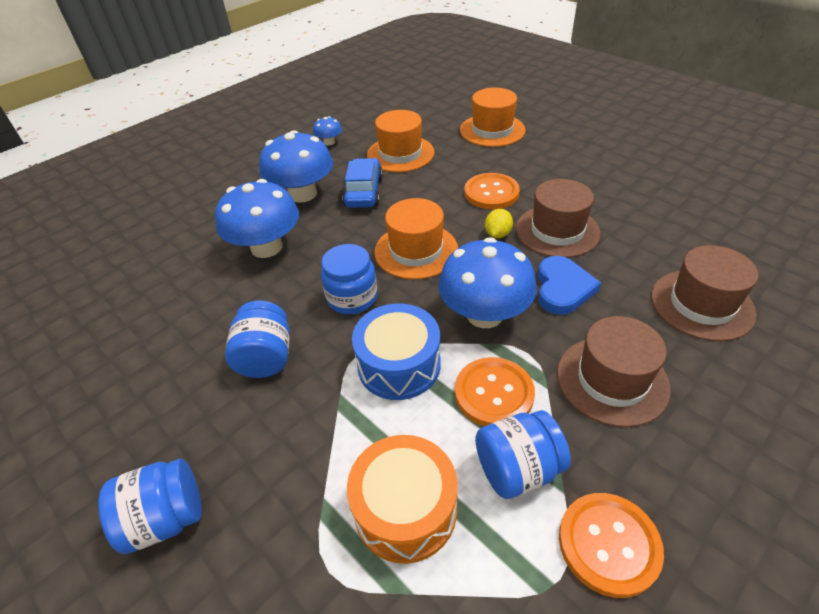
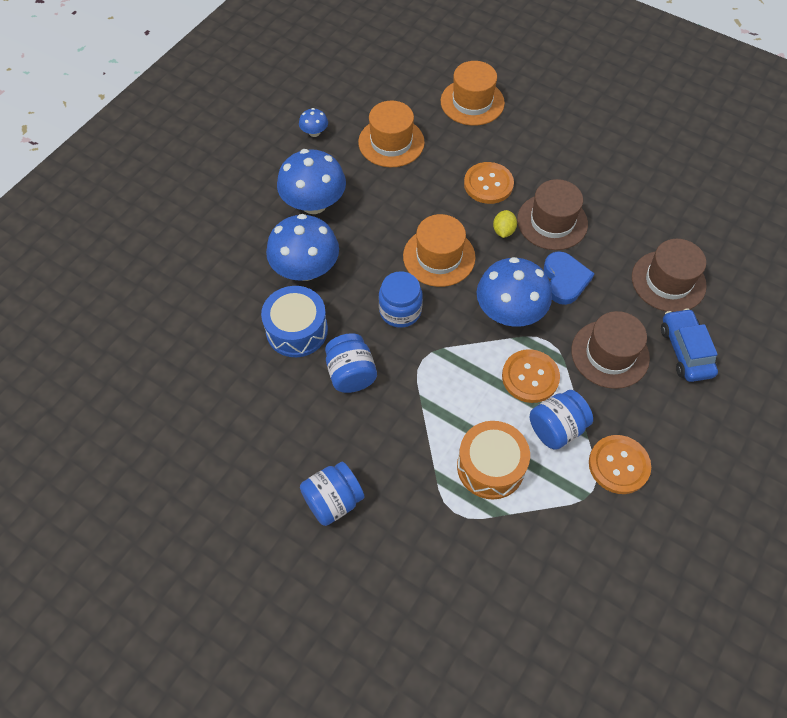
camera: 15 degrees left, 15 degrees up
(364, 192) = (371, 195): blue car -> blue car (685, 351)
(399, 365) = (456, 365): blue drum -> blue drum (297, 330)

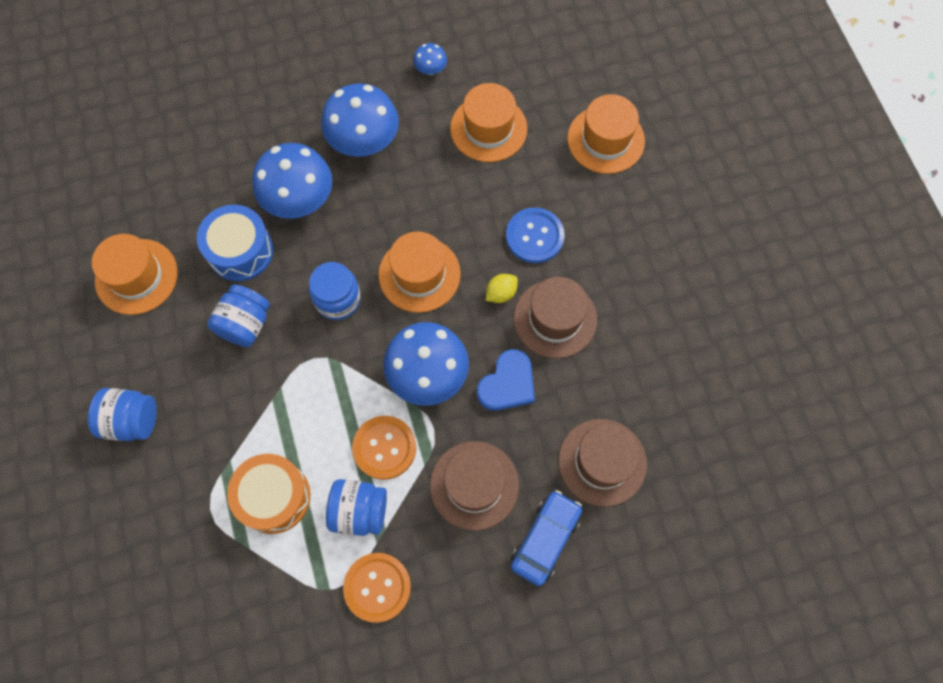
camera: 40 degrees right, 10 degrees up
(233, 403) = (136, 276): none -> orange hat
(488, 184) = (534, 236): orange button -> blue button

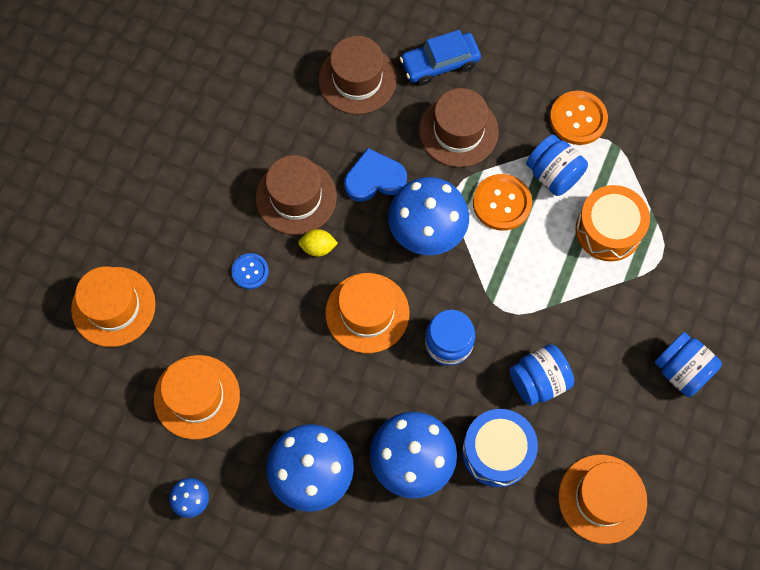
camera: 140 degrees left, 0 degrees up
(534, 236) = (250, 271): blue button -> blue button, size x0.61

